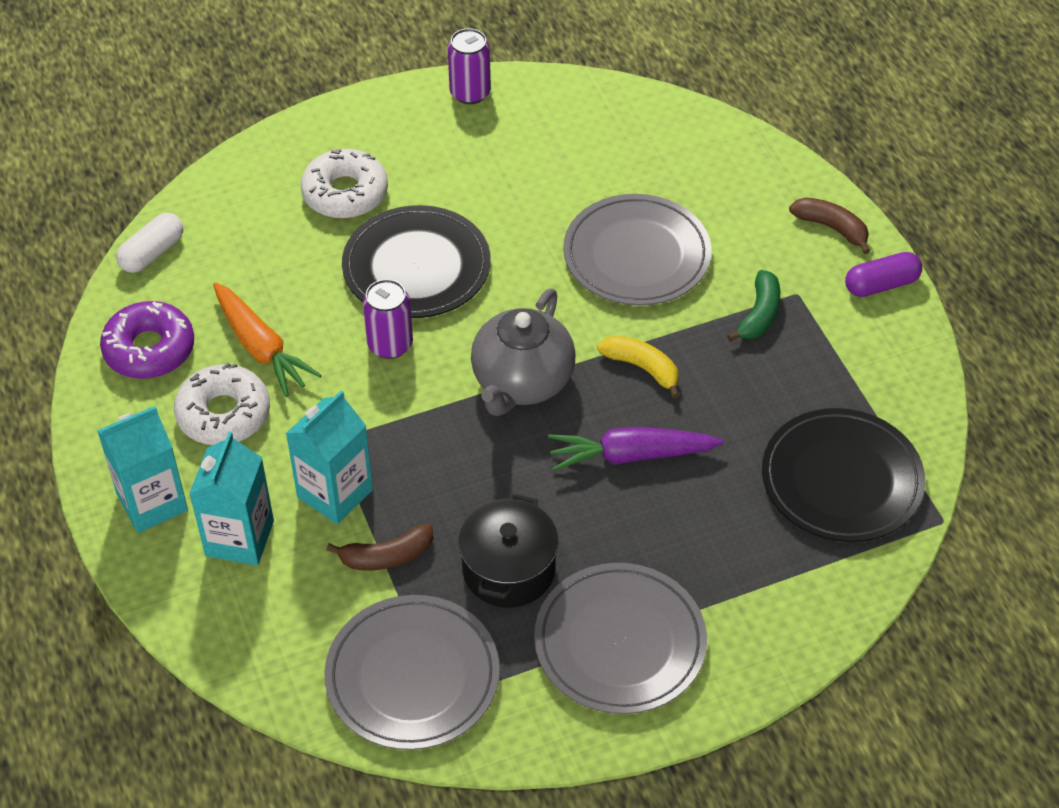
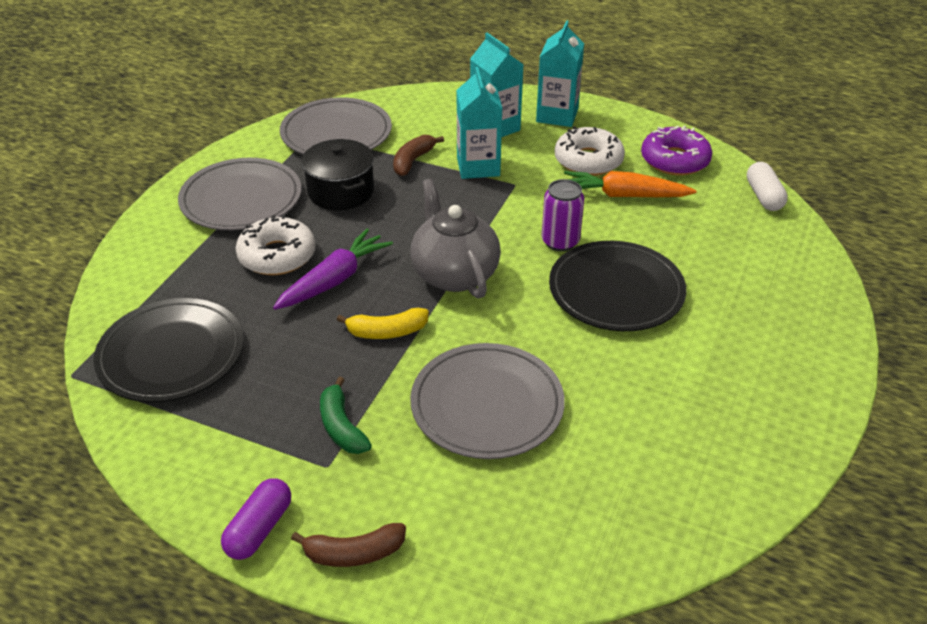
camera: 135 degrees right, 10 degrees down
(345, 193) = (734, 301): white donut -> white donut (277, 255)
(470, 93) = (795, 440): purple can -> none

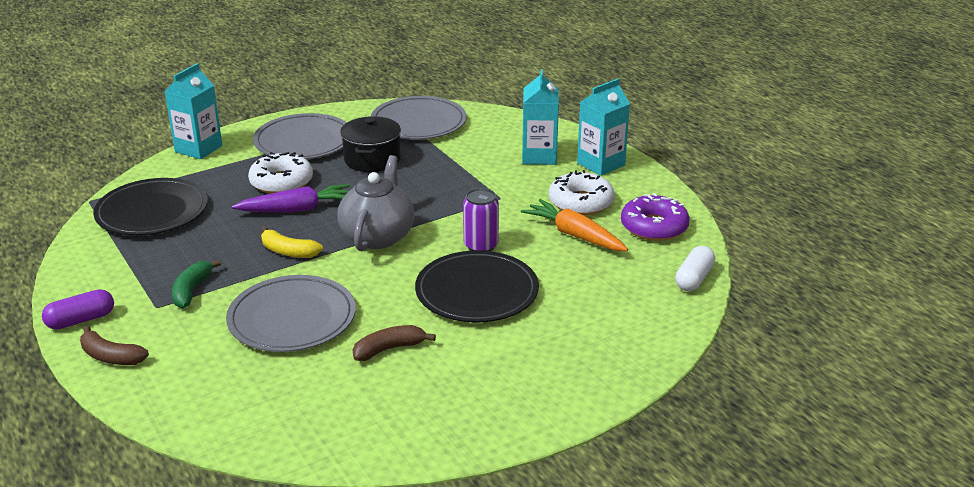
camera: 35 degrees right, 10 degrees down
(413, 161) = (447, 158): brown banana -> brown banana (389, 349)
(478, 166) = (489, 177): turquoise carton -> turquoise carton (198, 149)

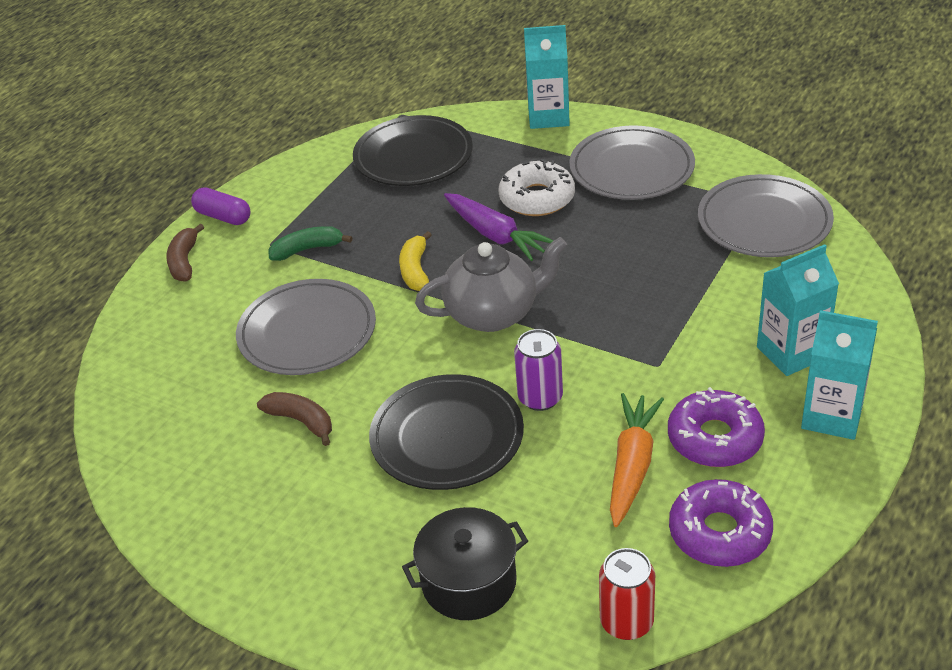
camera: 65 degrees right, 10 degrees up
(372, 159) = (644, 231): black pot -> black pot (469, 582)
(581, 202) = (715, 438): white donut -> purple donut
(694, 279) = (626, 622): white capsule -> red can

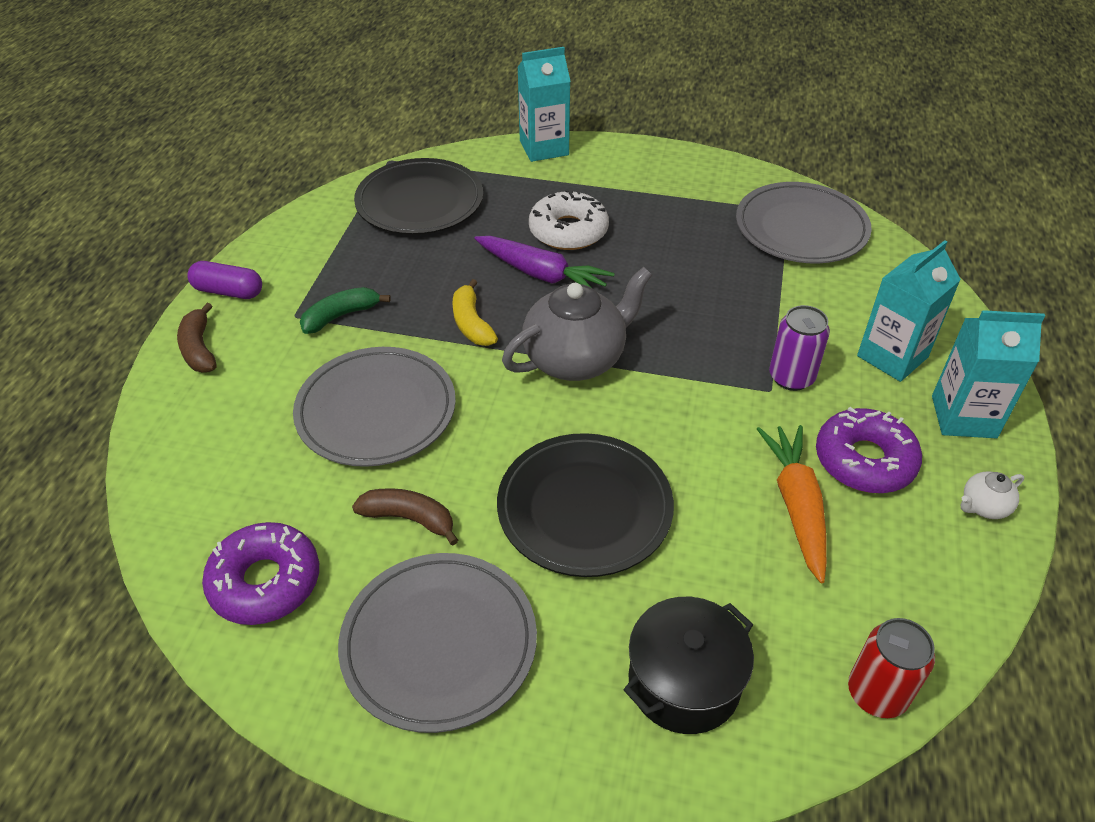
camera: 20 degrees left, 5 degrees up
(540, 397) = (666, 445): purple can -> purple can (791, 377)
(631, 168) = (649, 190): grey plate -> grey plate (439, 643)
(719, 532) = (920, 566): purple donut -> purple donut (265, 582)
(806, 495) = (983, 506): none -> white teapot

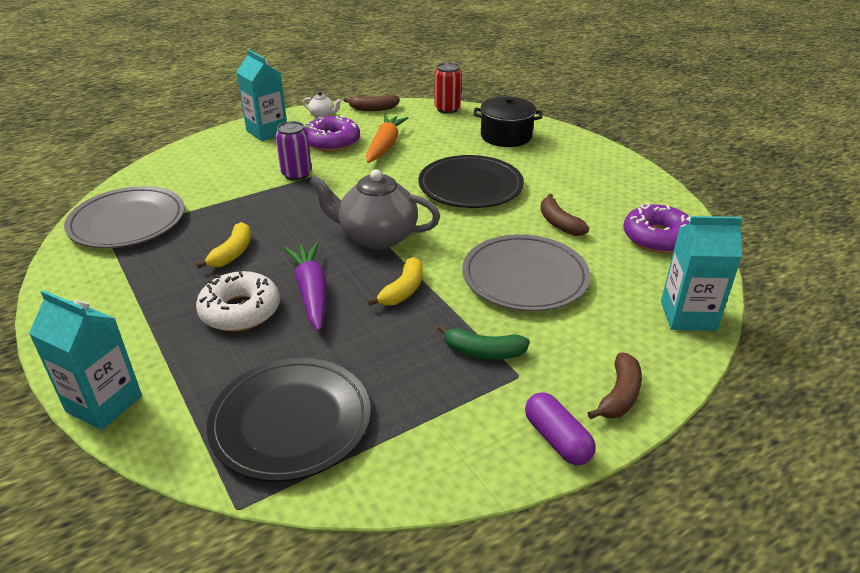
camera: 135 degrees left, 10 degrees down
(439, 643) = (589, 183): grey plate -> none
(663, 261) = (232, 253): none -> yellow banana
(796, 506) = (385, 146): orange carrot -> orange carrot turned 150 degrees clockwise
(892, 356) = (241, 157): turquoise carton -> turquoise carton (688, 316)
(964, 586) = (373, 109): none -> brown banana

